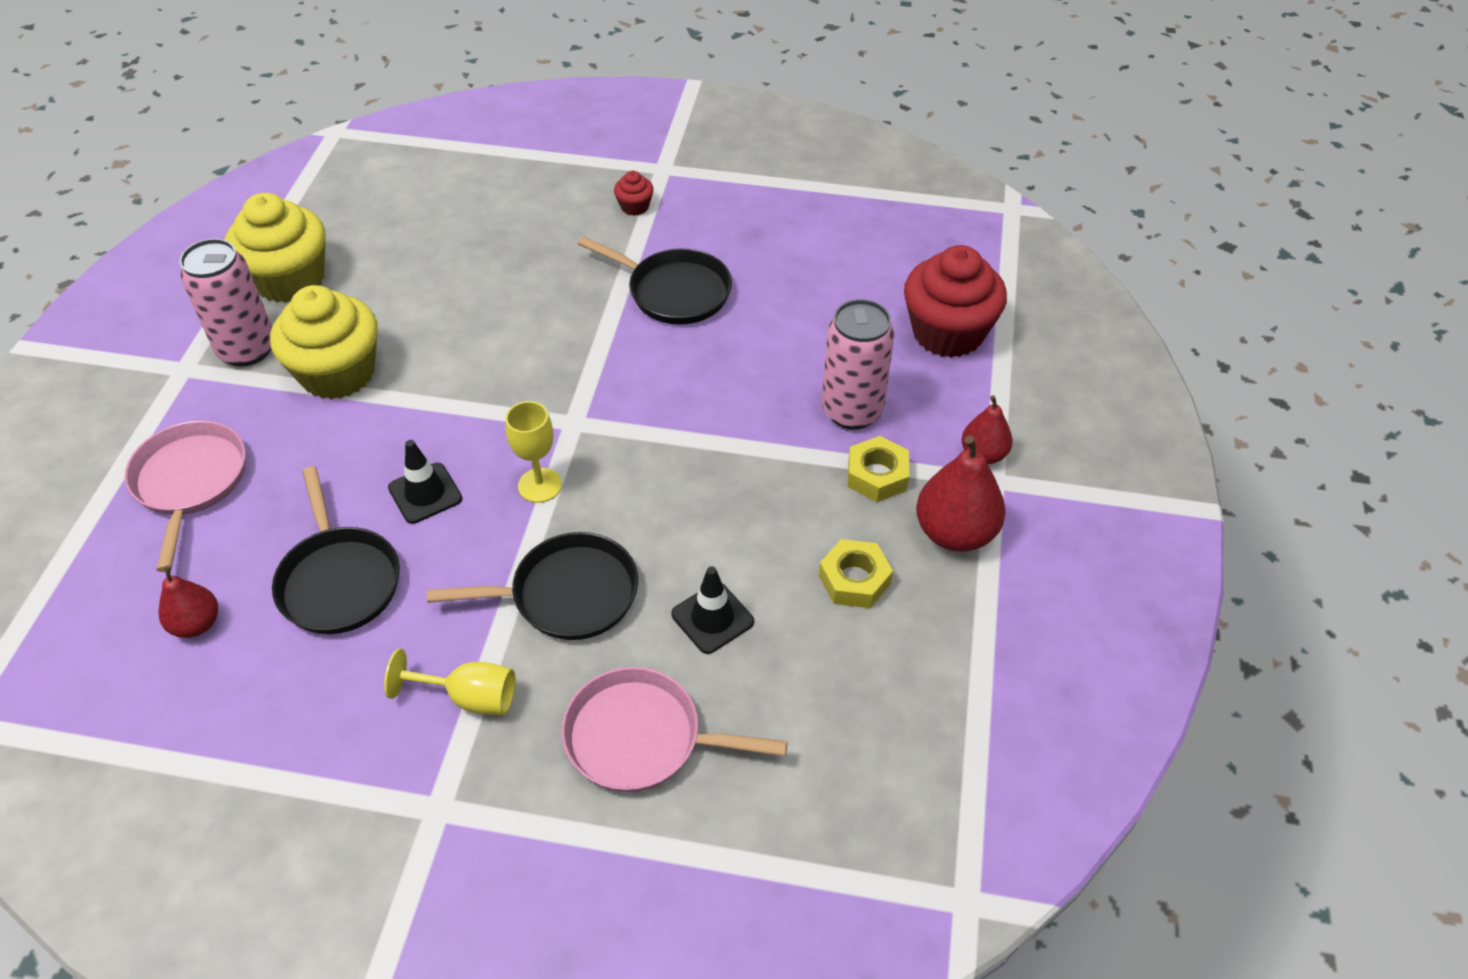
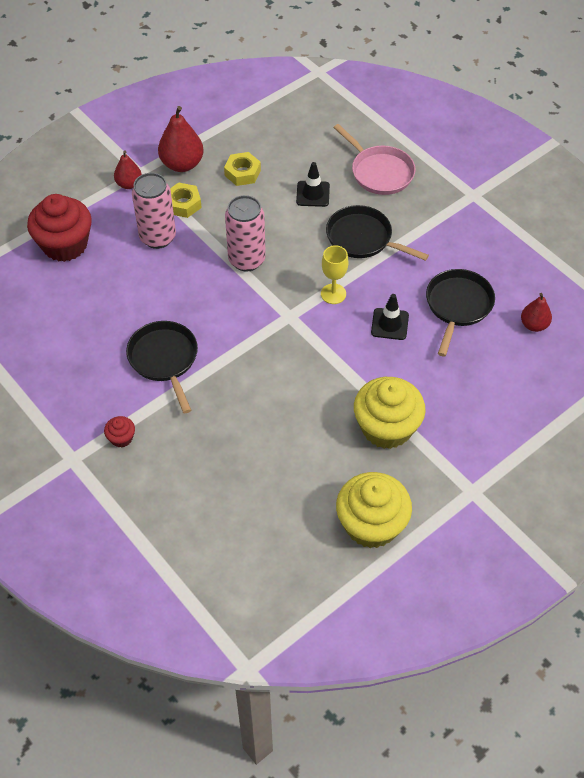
camera: 140 degrees left, 5 degrees up
(190, 482) = (503, 406): pink pan -> none
(247, 349) = (428, 481): pink can -> pink can (246, 260)
(470, 697) = (434, 224): yellow goblet -> none

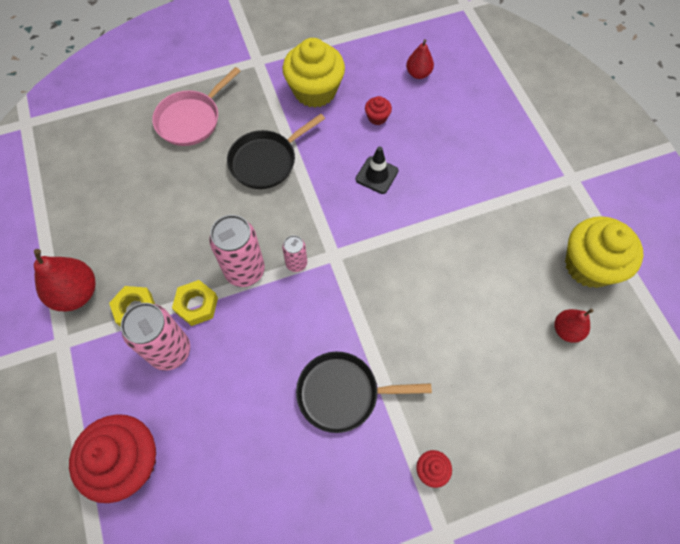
camera: 70 degrees left, 10 degrees up
(129, 184) = (73, 359): red pear -> red pear (566, 330)
(242, 173) = (124, 237): yellow nut -> yellow nut (197, 305)
(269, 292) = (296, 263): none -> pink can
(313, 194) = (188, 183): black traffic cone -> none
(333, 294) = (322, 208): yellow goblet -> none
(379, 172) = (191, 119): pink pan -> pink pan turned 150 degrees clockwise
(386, 428) = (490, 218): yellow cupcake -> yellow cupcake (315, 91)
(458, 306) = (377, 117): black pan -> red cupcake

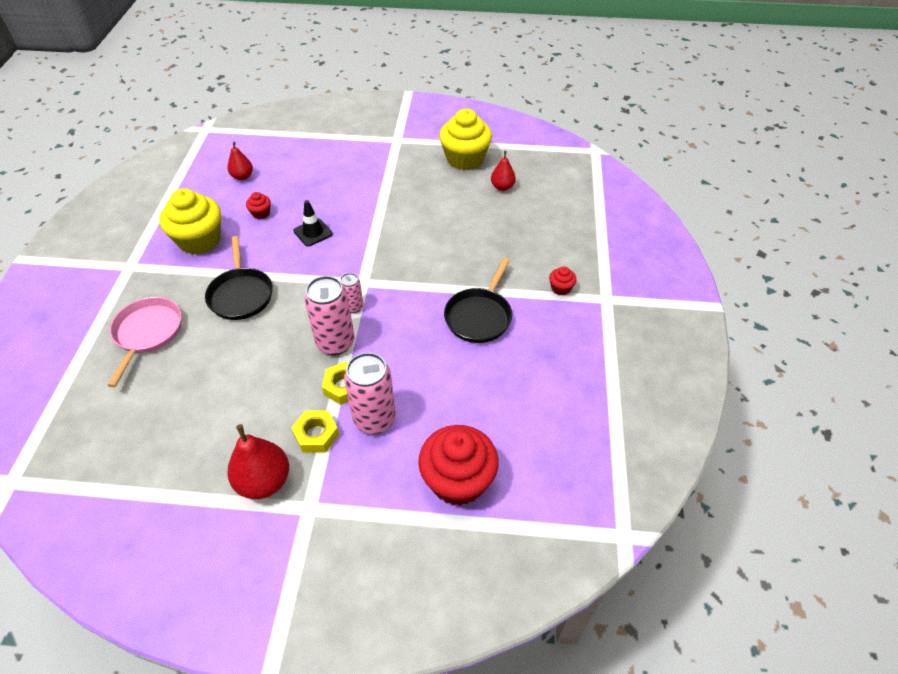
camera: 65 degrees left, 15 degrees down
(191, 119) = (147, 333): pink pan -> pink pan turned 150 degrees counterclockwise

